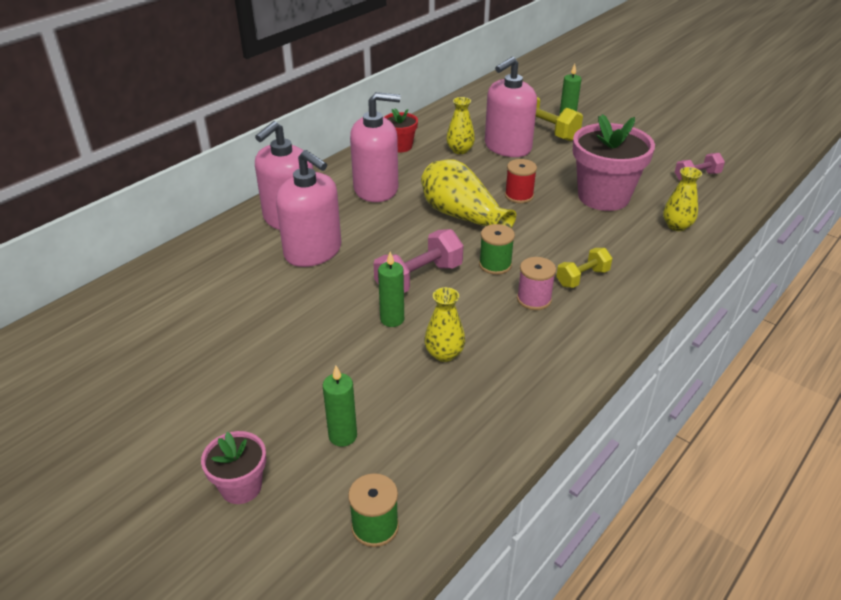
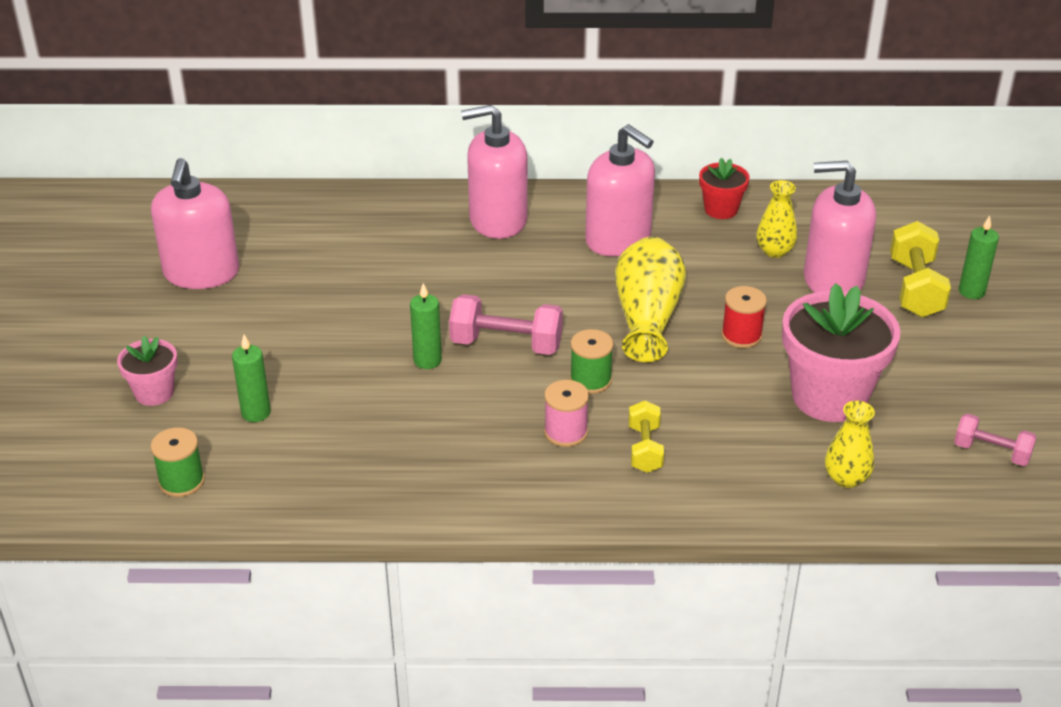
camera: 50 degrees right, 0 degrees up
(313, 251) = (467, 261): pink soap dispenser -> pink soap dispenser (201, 273)
(444, 354) = (416, 415): yellow vase -> none
(582, 278) = (645, 449): yellow dumbbell -> yellow dumbbell turned 75 degrees clockwise

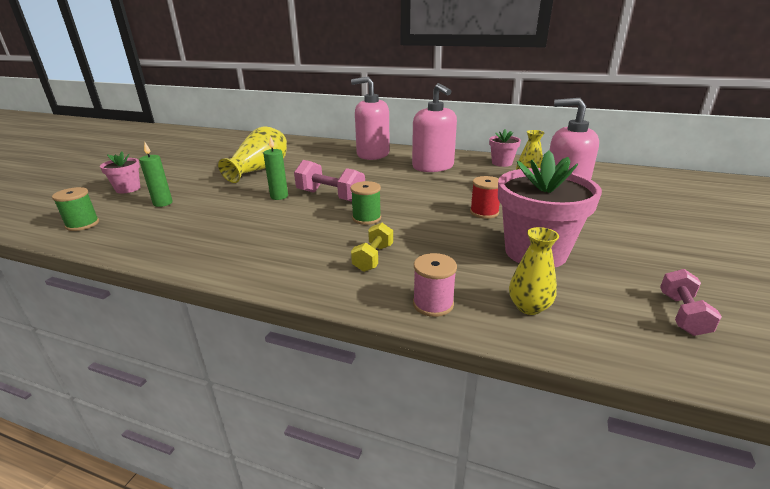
camera: 20 degrees right, 10 degrees down
(201, 273) = (211, 155): pink soap dispenser -> none
(565, 432) = (327, 240): pink spool -> pink spool (433, 304)
(647, 317) = (426, 197): yellow vase -> yellow vase (260, 169)
(721, 209) = (502, 163): red flower pot -> pink flower pot
(915, 288) = (624, 207): yellow dumbbell -> none
(971, 291) = (670, 214): green candle -> none
(991, 452) = (682, 314): pink dumbbell -> pink dumbbell turned 60 degrees clockwise

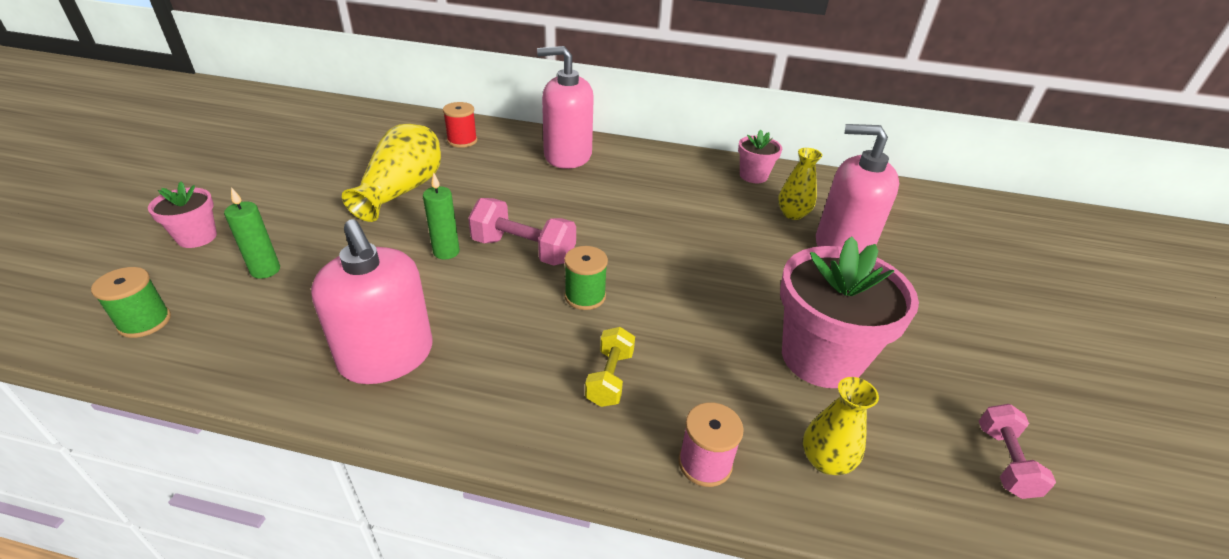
camera: 10 degrees left, 10 degrees up
(433, 166) = (659, 184): pink soap dispenser -> pink soap dispenser (387, 356)
(484, 212) = (744, 280): red spool -> red spool (462, 141)

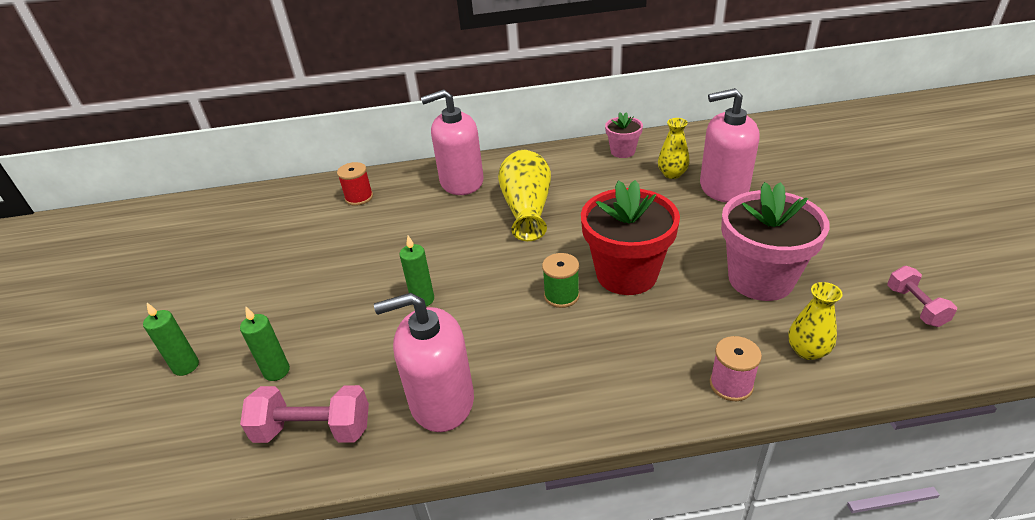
camera: 15 degrees left, 0 degrees up
(145, 322) = (205, 454): green spool -> none
(197, 237) = (186, 366): pink flower pot -> green candle
(387, 356) = (441, 401): pink soap dispenser -> pink soap dispenser turned 135 degrees clockwise
(402, 190) = (341, 260): yellow vase -> yellow vase (527, 209)
(523, 250) = (485, 276): pink dumbbell -> pink dumbbell (314, 430)
(610, 378) = (624, 351): yellow dumbbell -> none
(670, 299) = (626, 274): none -> red flower pot

